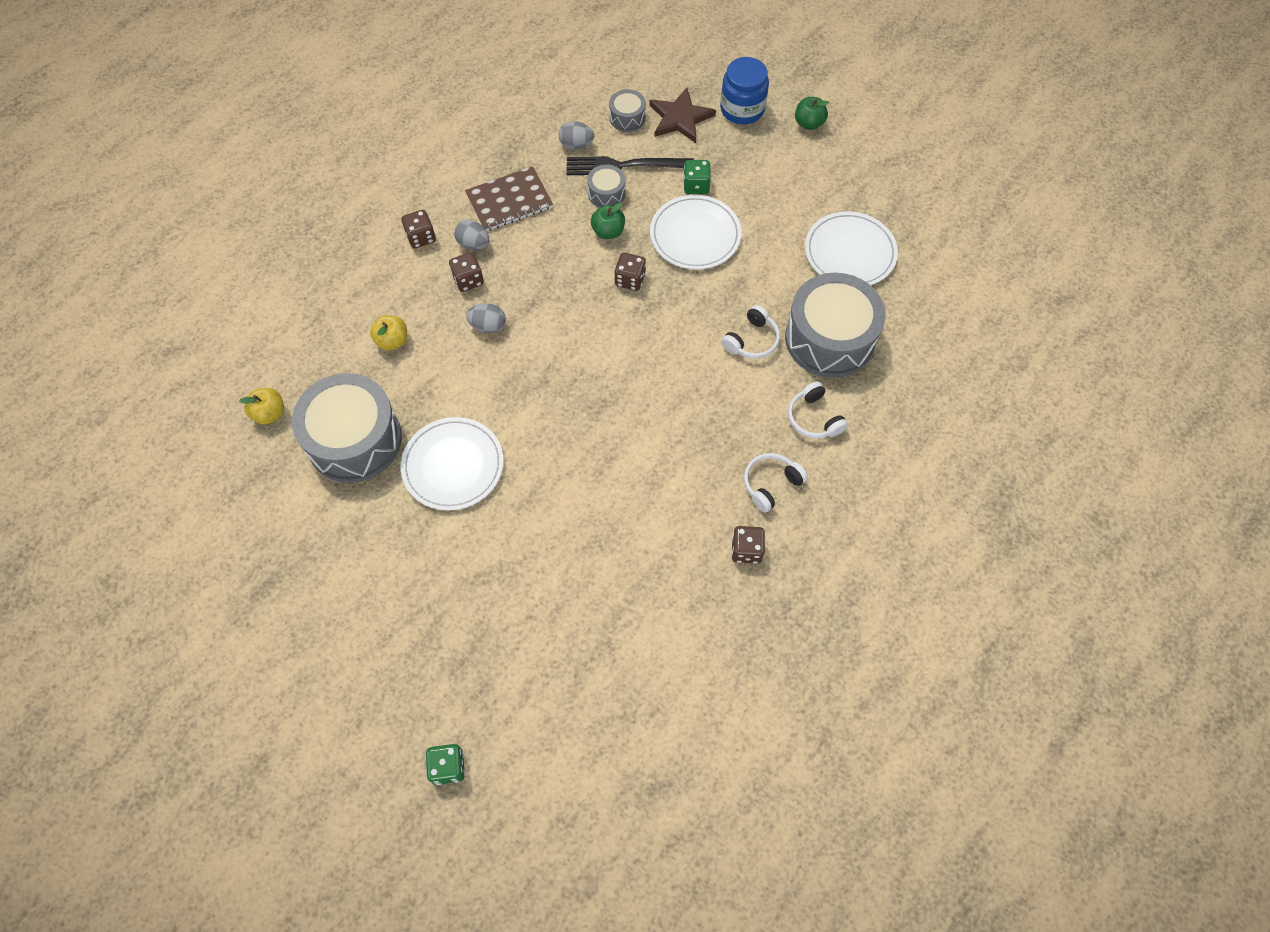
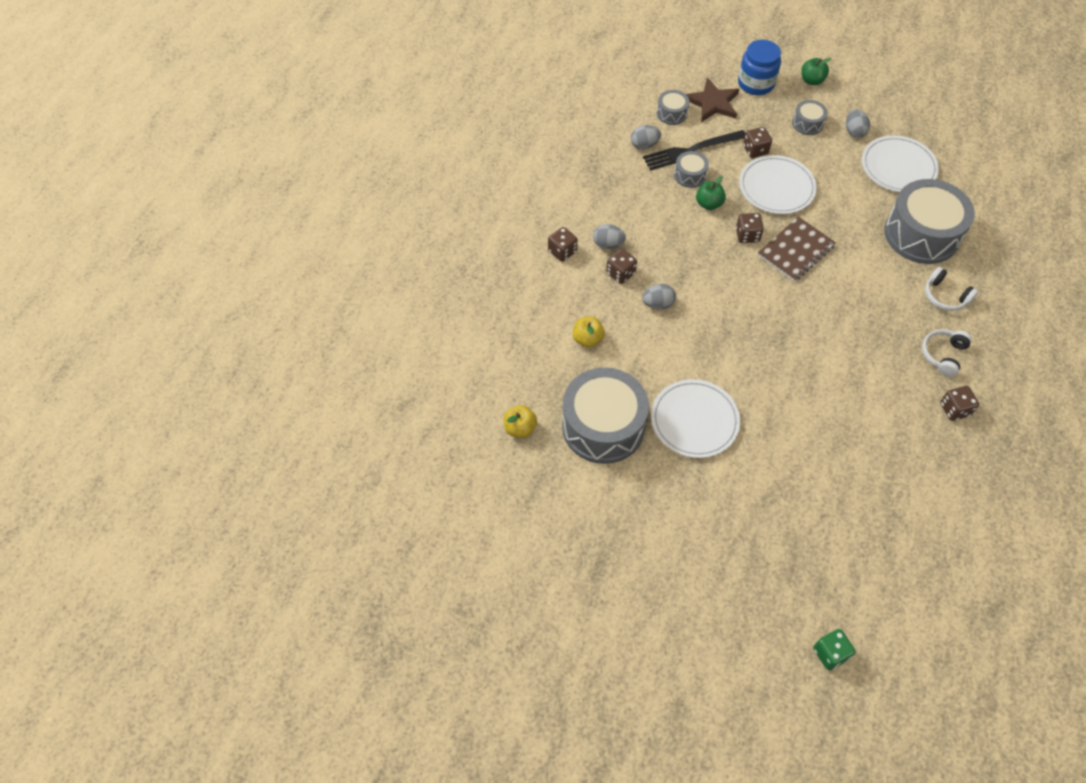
camera: 20 degrees left, 5 degrees down
(509, 201) = (616, 202): brown notebook -> brown notebook (795, 250)
(696, 186) = (755, 150): green dice -> brown dice
(752, 340) = (866, 253): white headphones -> none
(774, 172) = (807, 123): none -> grey drum
(822, 196) = (854, 131): none -> grey egg

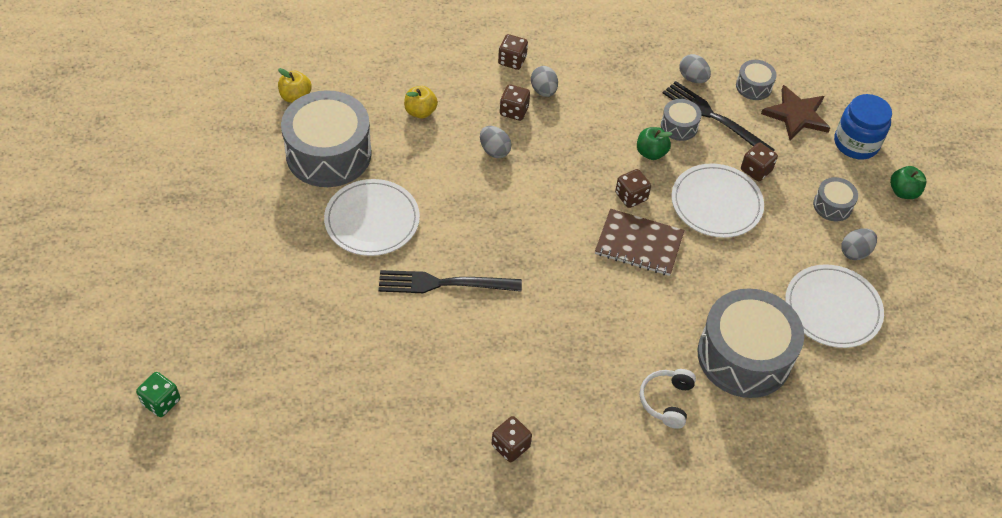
camera: 60 degrees right, 5 degrees down
(783, 394) = (443, 283): none -> black fork
(943, 355) = (580, 417): white headphones -> none

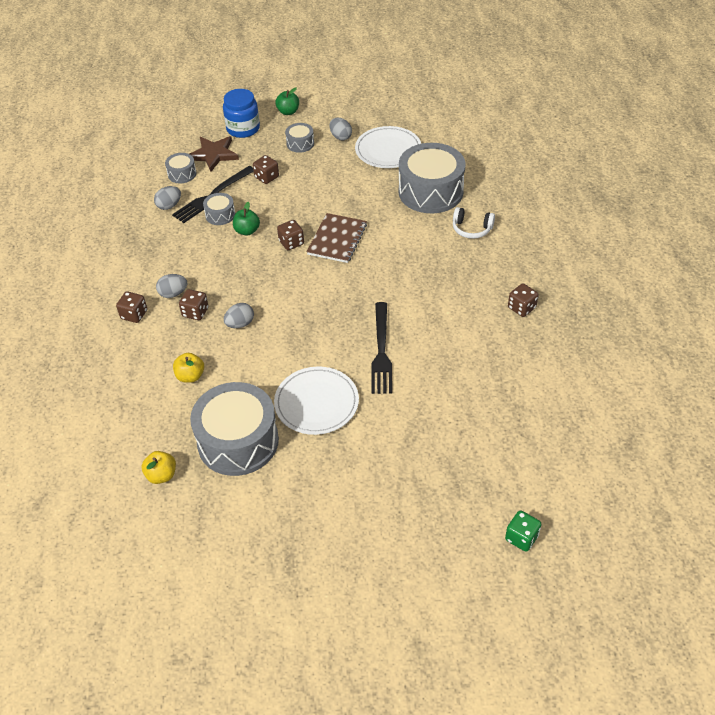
camera: 85 degrees left, 5 degrees down
(716, 203) = (298, 198): white plate -> none

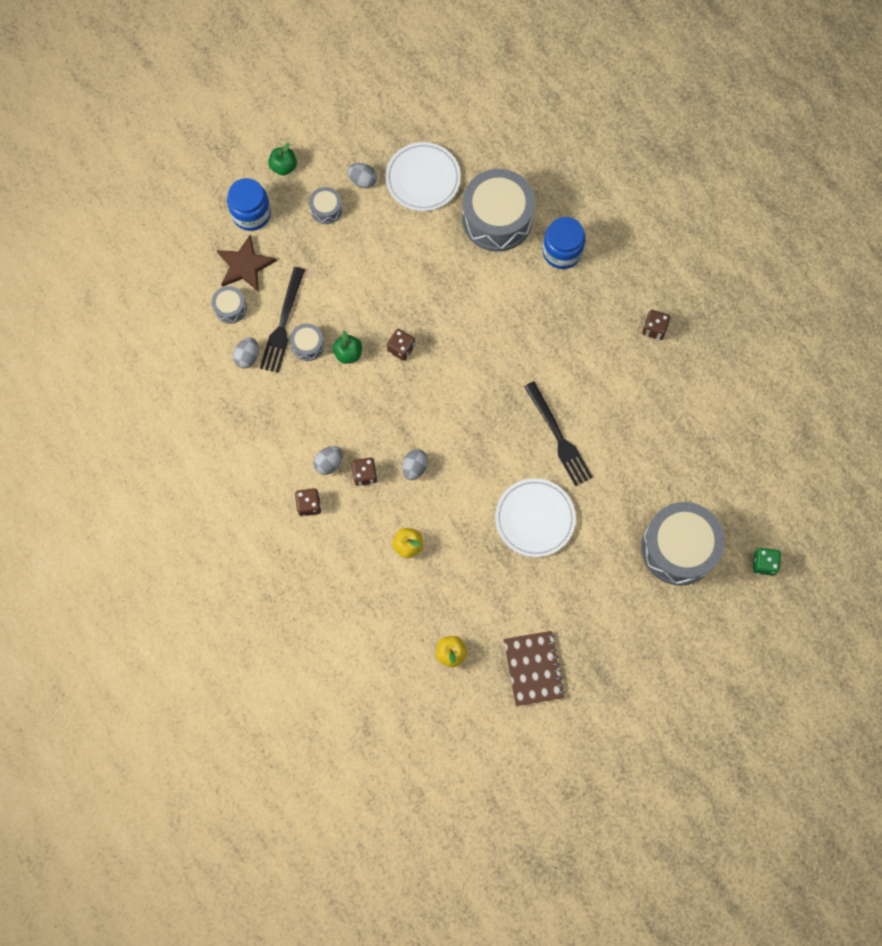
camera: 30 degrees left, 25 degrees up
(238, 441) = (492, 589): grey drum -> grey drum (678, 548)
(266, 177) = (322, 273): brown dice -> none
(337, 239) = (442, 324): brown notebook -> brown notebook (533, 668)
(471, 229) = (562, 251): white headphones -> blue jar

